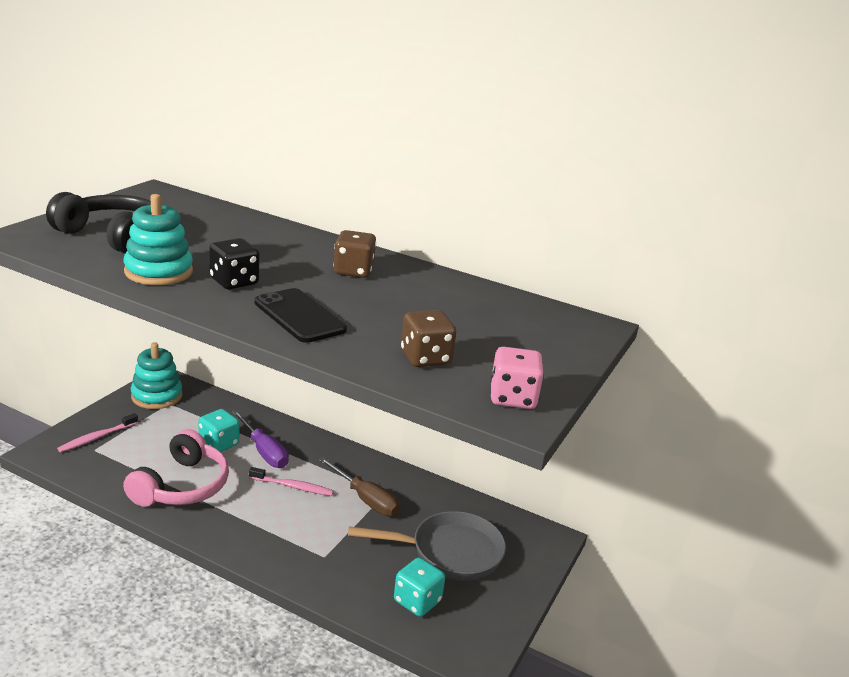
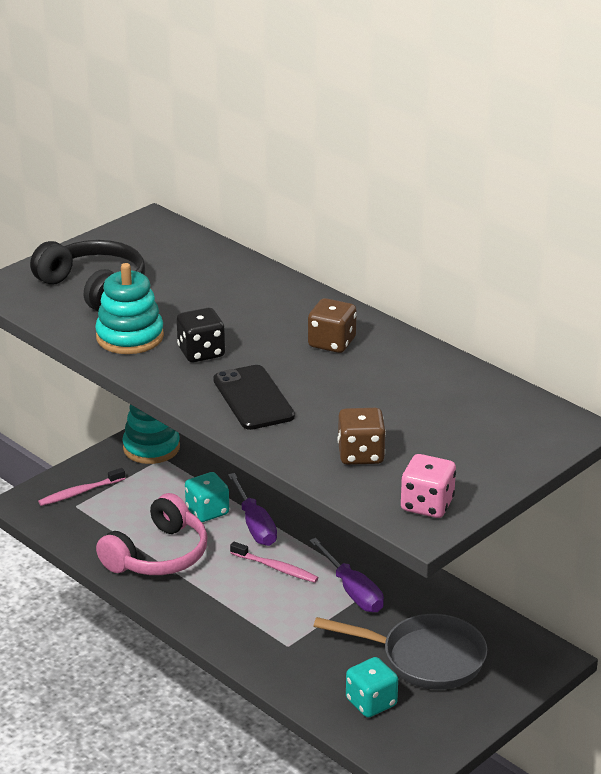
camera: 20 degrees right, 5 degrees up
(366, 499) = (352, 591): brown screwdriver -> purple screwdriver

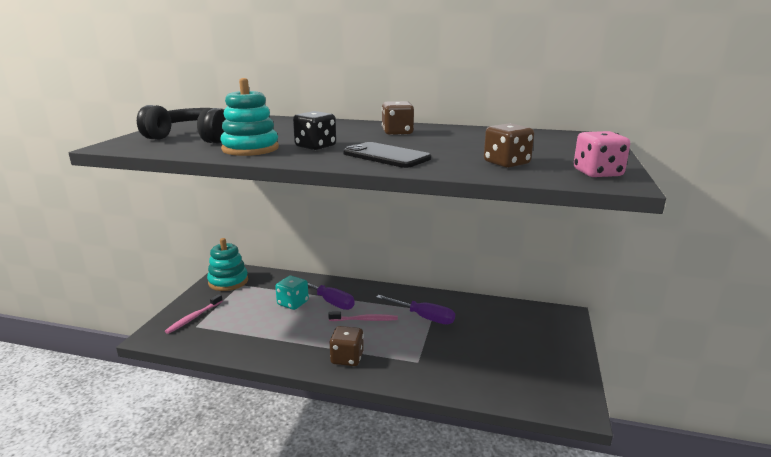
camera: 30 degrees left, 10 degrees down
(158, 555) = (280, 337): pink headphones -> none
(212, 611) = (347, 358): none -> brown dice
(371, 702) = (506, 377): turquoise dice -> none
(425, 658) = (505, 339): grey pan -> none

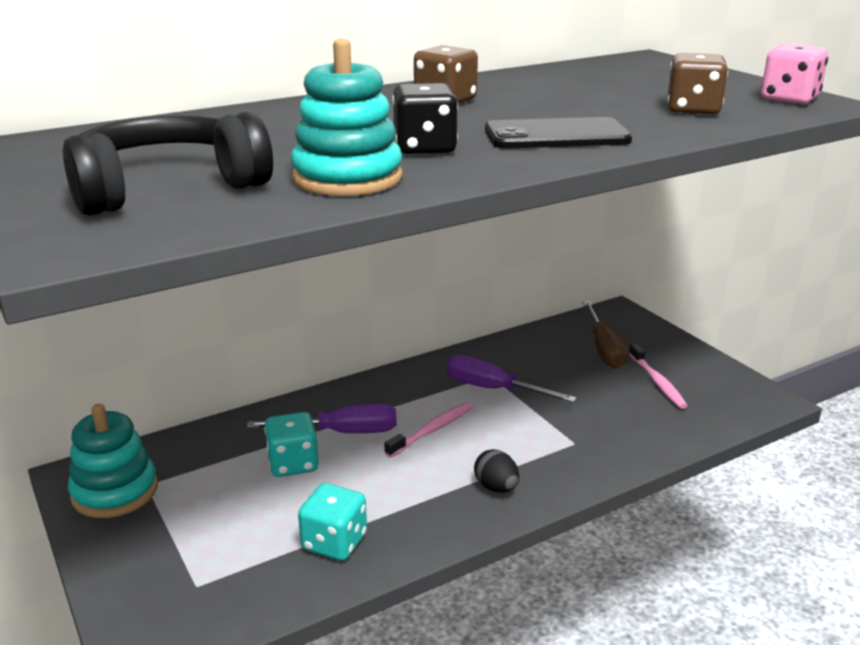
camera: 45 degrees left, 5 degrees up
(194, 318) = (166, 576): pink toothbrush -> pink toothbrush (657, 382)
(255, 340) = (334, 542): none -> turquoise dice
(347, 358) = (496, 487): brown dice -> black egg
(423, 317) = (493, 389): purple screwdriver -> purple screwdriver turned 135 degrees counterclockwise
(520, 328) = (604, 349): none -> brown screwdriver

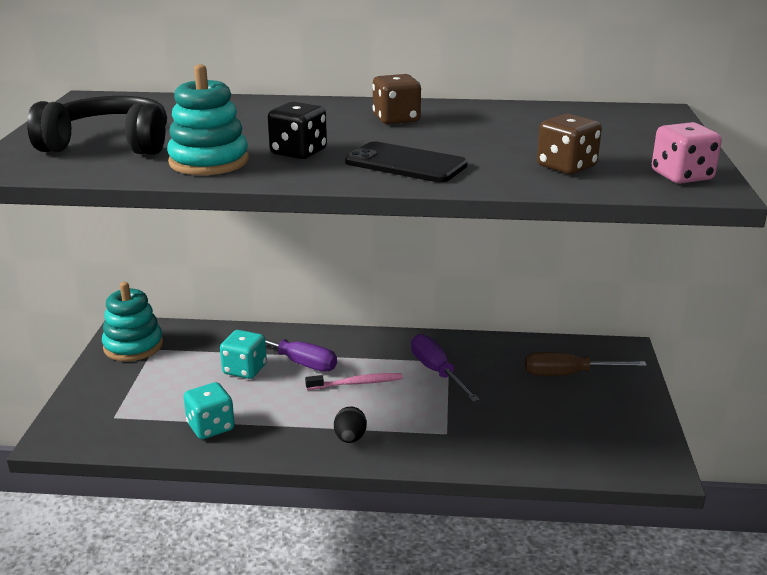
camera: 35 degrees right, 0 degrees up
(604, 349) = (568, 374): brown screwdriver -> brown screwdriver turned 60 degrees clockwise
(657, 382) = (578, 416): pink toothbrush -> none

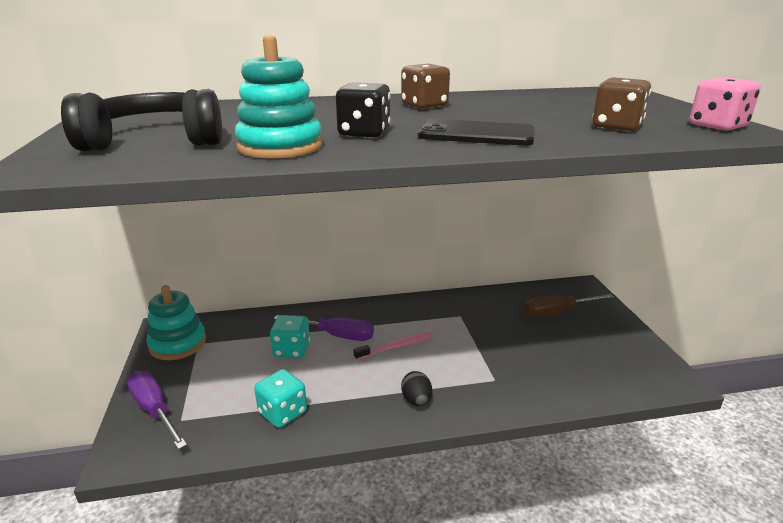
camera: 15 degrees left, 0 degrees up
(437, 372) = (456, 326): purple screwdriver -> purple screwdriver (154, 410)

